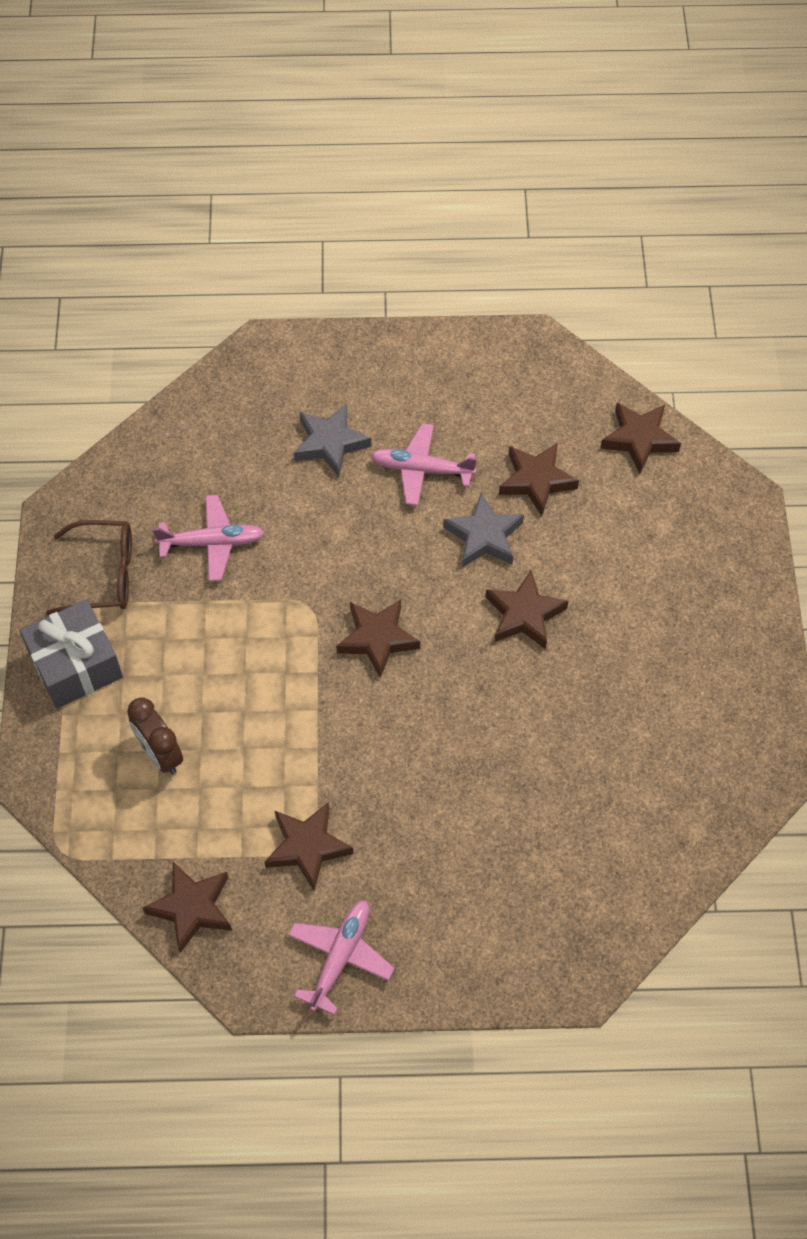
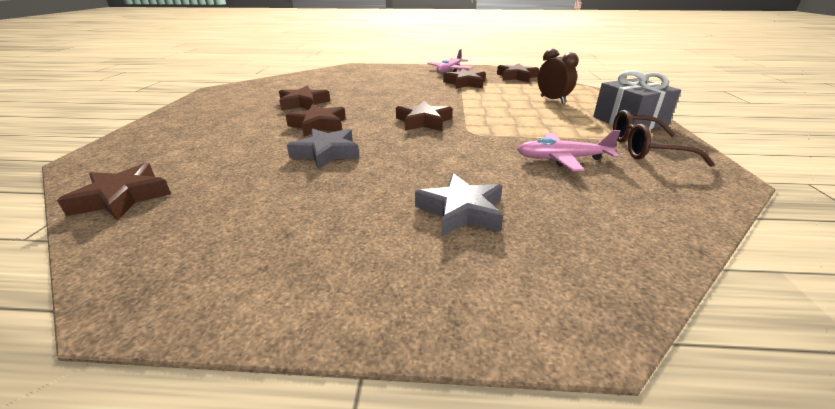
camera: 175 degrees left, 30 degrees down
(422, 469) = (365, 189): pink plane -> none
(536, 480) = (256, 177): brown star -> brown star (303, 103)

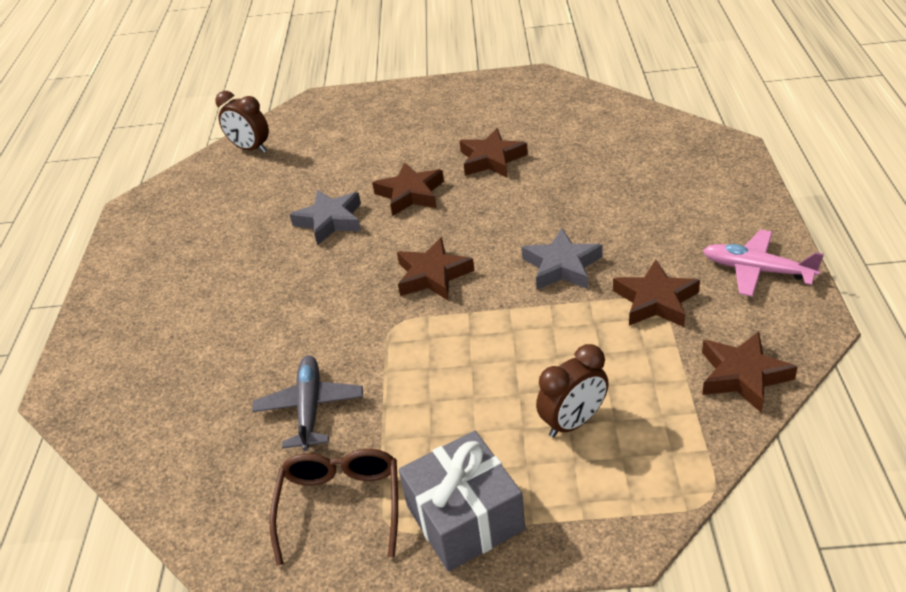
camera: 90 degrees right, 10 degrees up
(122, 198) = (250, 149): brown star -> brown clock
(461, 211) = (205, 327): grey star -> grey star (562, 266)
(562, 159) = (310, 408): pink plane -> grey plane

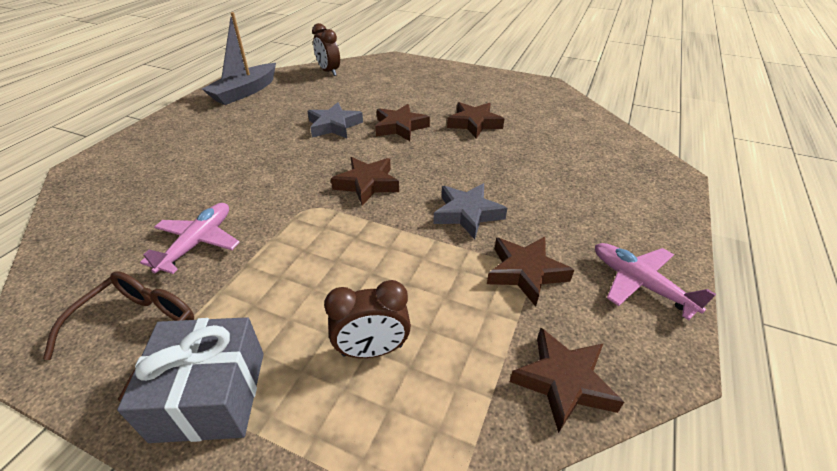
camera: 20 degrees right, 0 degrees up
(165, 217) = (245, 92): none -> grey boat
(310, 408) = (198, 243): grey plane -> pink plane

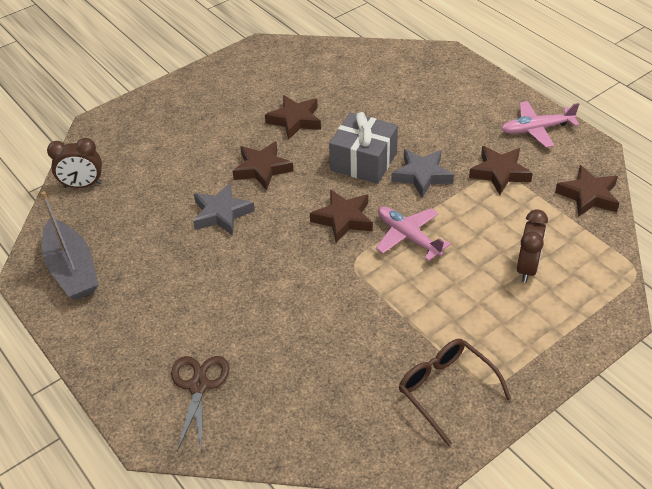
camera: 60 degrees left, 5 degrees up
(135, 172) = (198, 386): none -> brown scissors
(198, 243) = (358, 345): pink plane -> pink plane (408, 237)
(210, 395) = (525, 354): grey gift -> grey gift (363, 161)

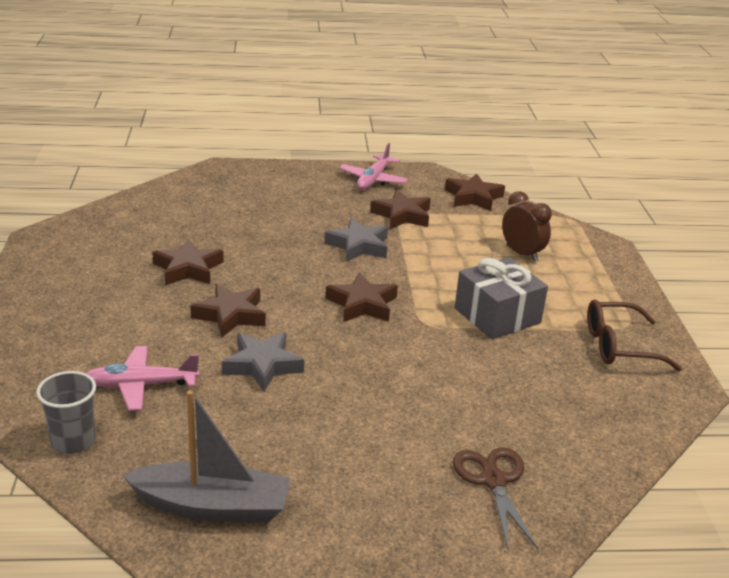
camera: 60 degrees left, 15 degrees down
(83, 185) = (73, 441): brown clock -> grey cup
(198, 386) = (493, 480): brown scissors -> brown scissors turned 45 degrees clockwise
(363, 161) = (300, 262): grey gift -> grey gift (497, 315)
(408, 237) = (425, 284): pink plane -> pink plane (141, 385)

